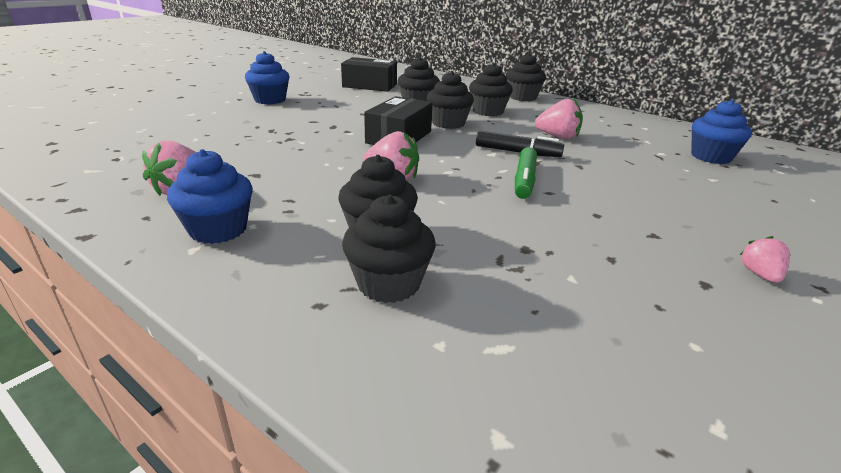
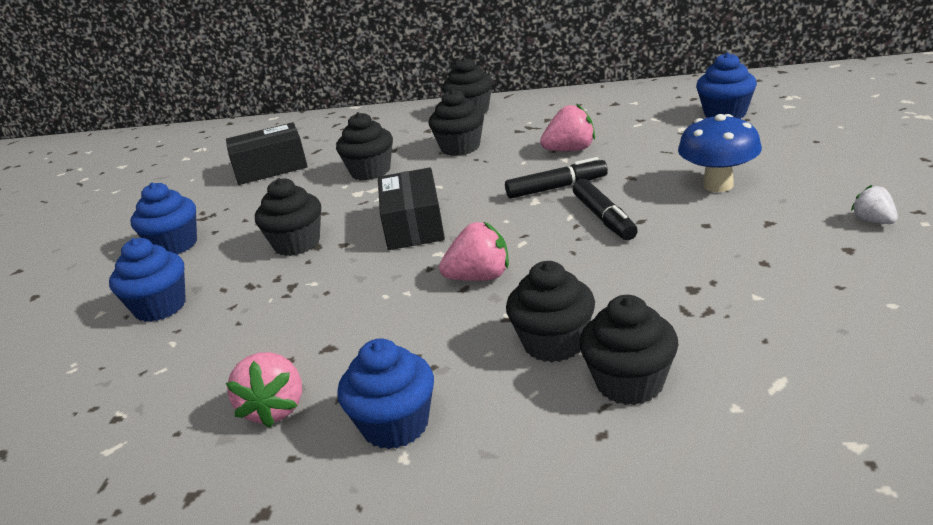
camera: 25 degrees left, 0 degrees up
(218, 122) = (160, 307): none -> blue cupcake
(448, 123) = (440, 182): black cupcake -> black cupcake (297, 244)
(524, 180) = (604, 218): green marker -> black marker
(642, 195) = (718, 185): none -> blue mushroom
(759, 275) = (873, 221): pink strawberry -> white strawberry

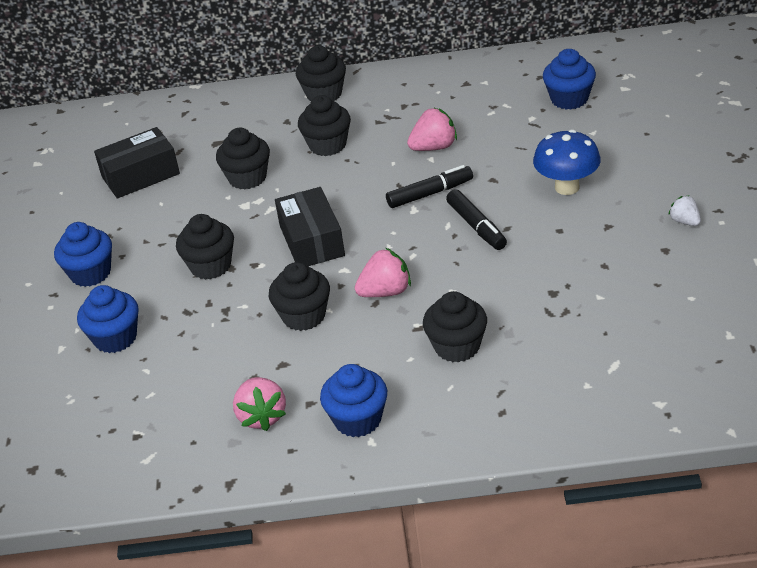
camera: 10 degrees left, 10 degrees up
(629, 383) = (516, 373): black cupcake -> black cupcake (304, 316)

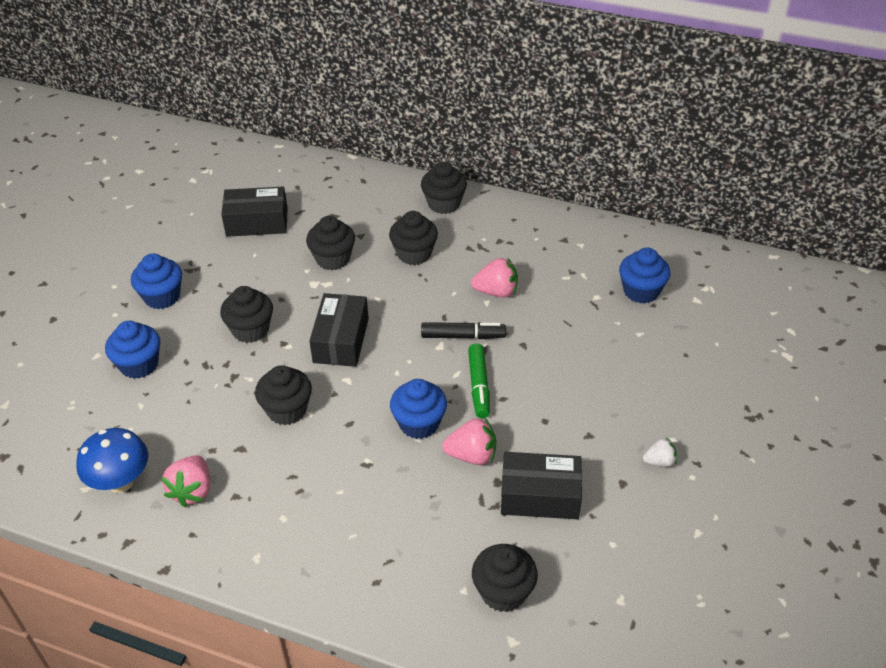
camera: 20 degrees right, 5 degrees up
(357, 420) = (260, 531): blue cupcake -> blue cupcake (419, 423)
(385, 292) = (364, 417): pink strawberry -> pink strawberry (472, 455)
(457, 347) = (384, 498): black cupcake -> black cupcake (503, 592)
(476, 226) = (479, 386): black marker -> green marker
(567, 187) = (580, 380): blue mushroom -> blue mushroom (121, 482)
(599, 288) = (540, 496): none -> black box
(685, 221) = (659, 461): white strawberry -> white strawberry turned 90 degrees clockwise

